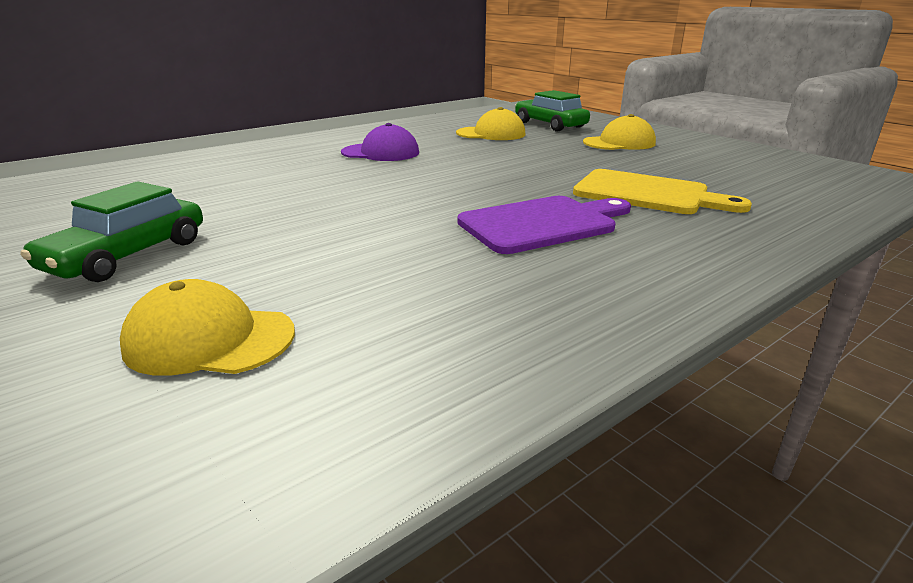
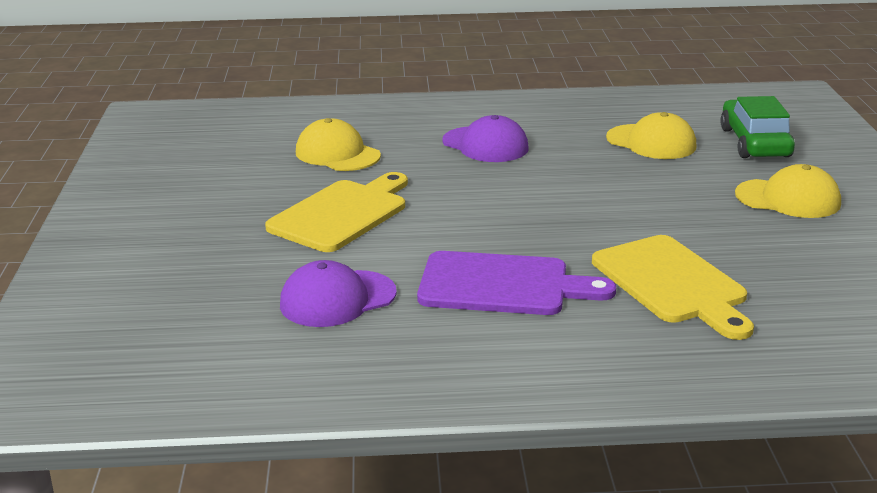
camera: 35 degrees right, 0 degrees up
(127, 255) = (167, 216): green car -> none
(209, 339) = (154, 304): yellow cap -> yellow cap (337, 154)
(326, 212) = (342, 214): none -> yellow cutting board
(421, 271) = (337, 299): none -> purple cap

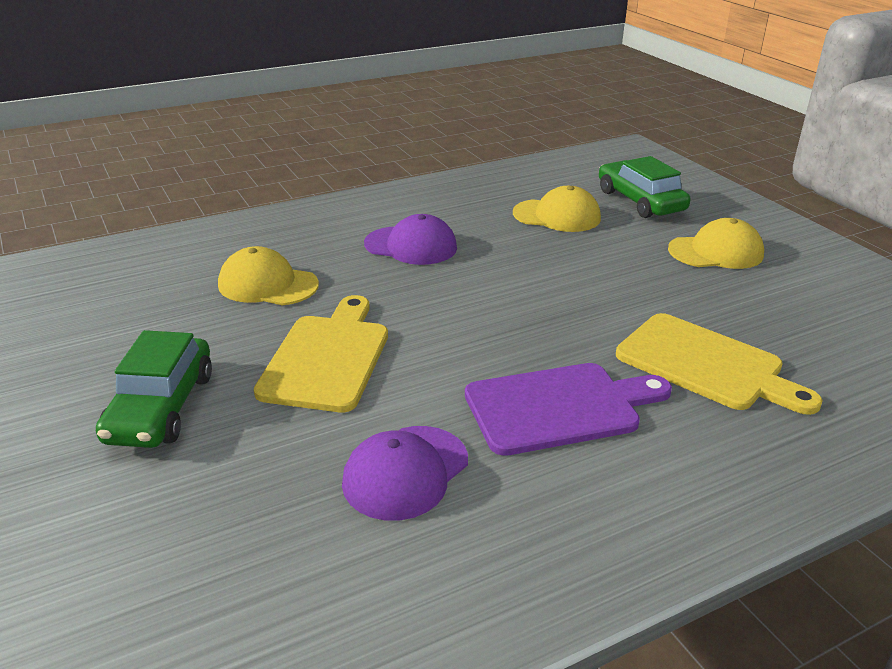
camera: 25 degrees left, 5 degrees up
(194, 221) = (160, 407): none -> green car

